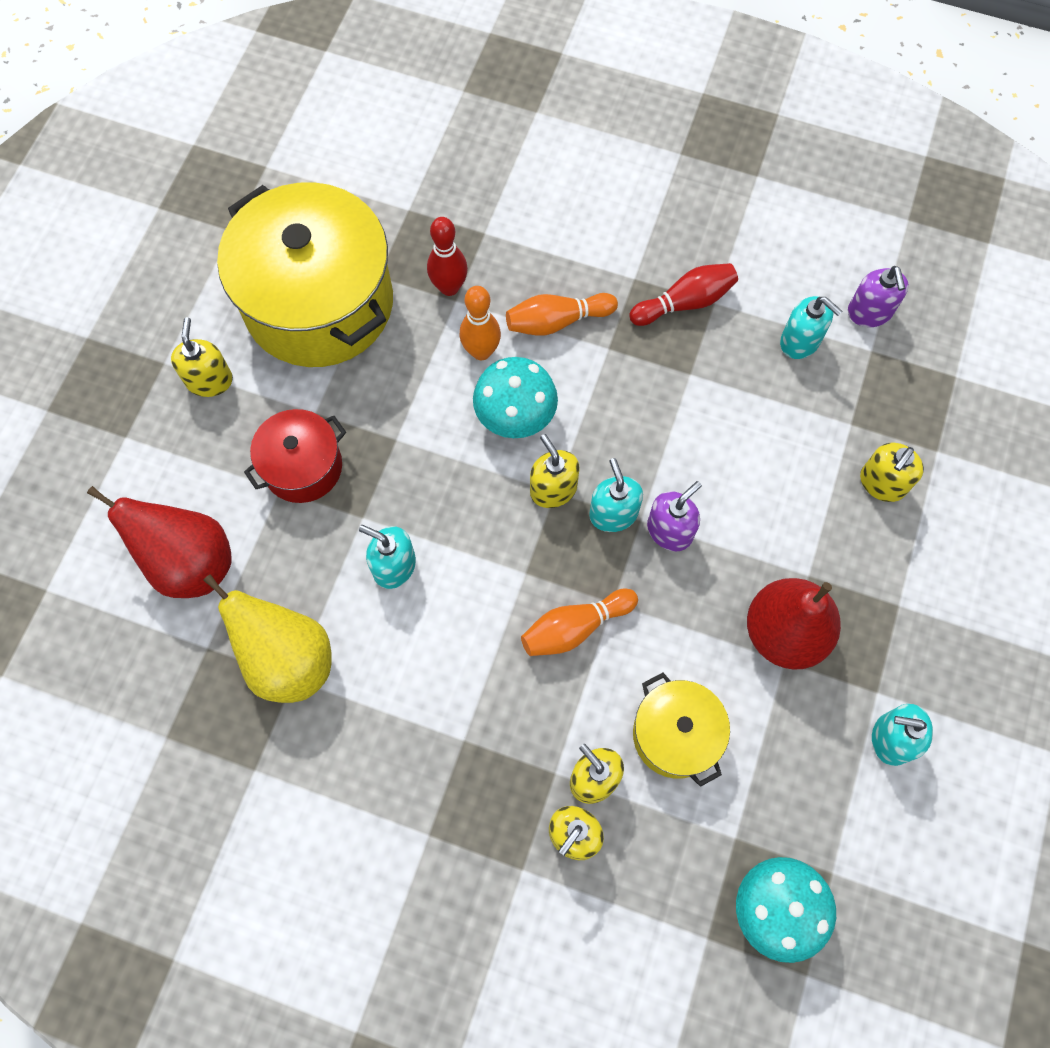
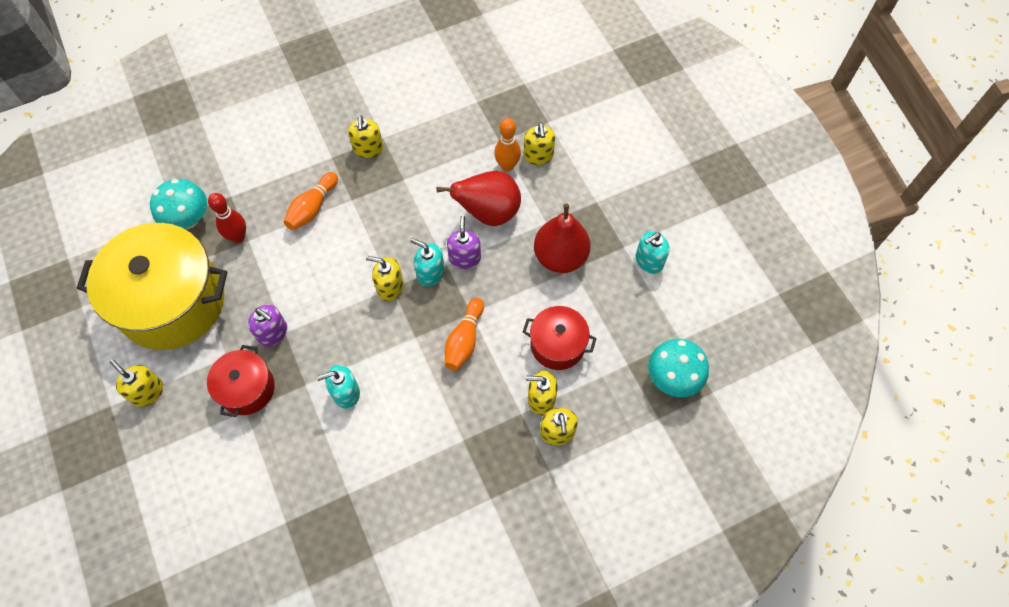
camera: 45 degrees left, 5 degrees down
(190, 563) = (232, 490): red pear -> red pear (488, 213)
(288, 660) = (336, 487): yellow pear -> none
(481, 351) = (287, 254): orange bowling pin -> orange bowling pin (507, 166)
(515, 416) = (336, 269): turquoise mushroom -> turquoise mushroom (188, 219)
(675, 735) = (557, 345): yellow pot -> red pot
(685, 303) = (368, 149): red bowling pin -> yellow soap dispenser
(800, 341) = (440, 123): turquoise soap dispenser -> none
(869, 312) = (459, 85): purple soap dispenser -> purple soap dispenser (273, 333)

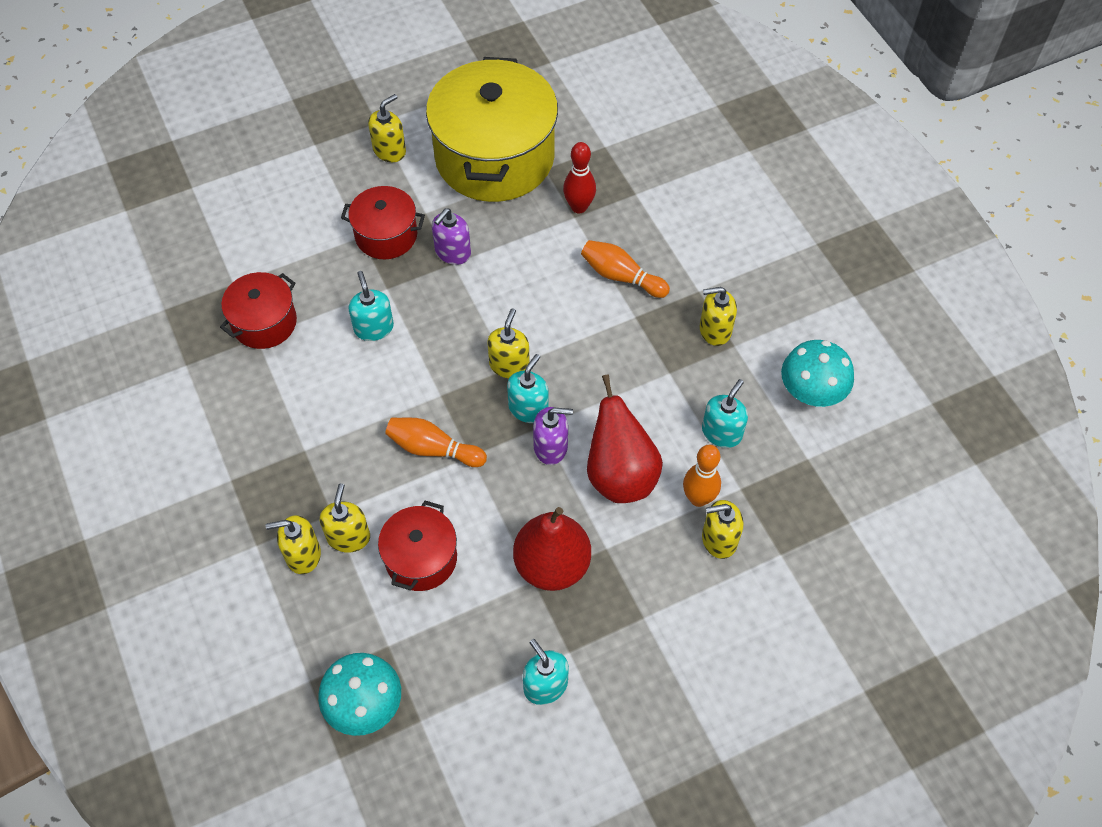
camera: 90 degrees right, 5 degrees down
(188, 219) = (602, 158): turquoise mushroom -> turquoise mushroom (811, 392)
(332, 488) = (264, 322): none -> red pot
(455, 149) = (722, 432): none -> turquoise soap dispenser

